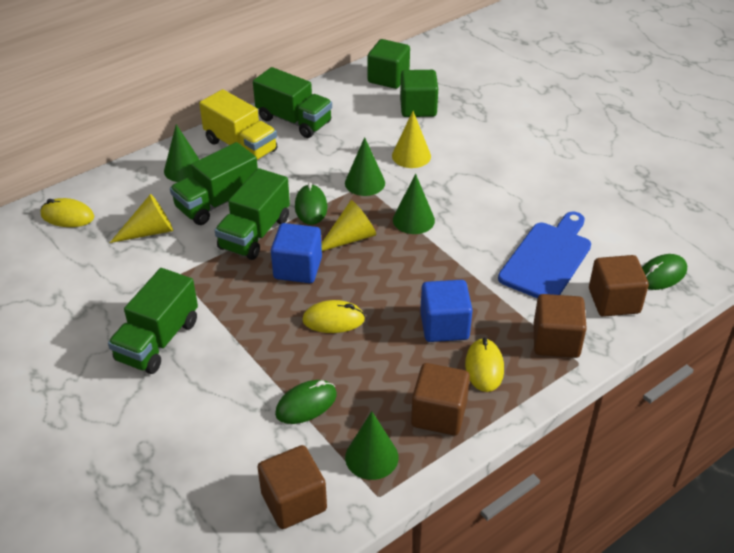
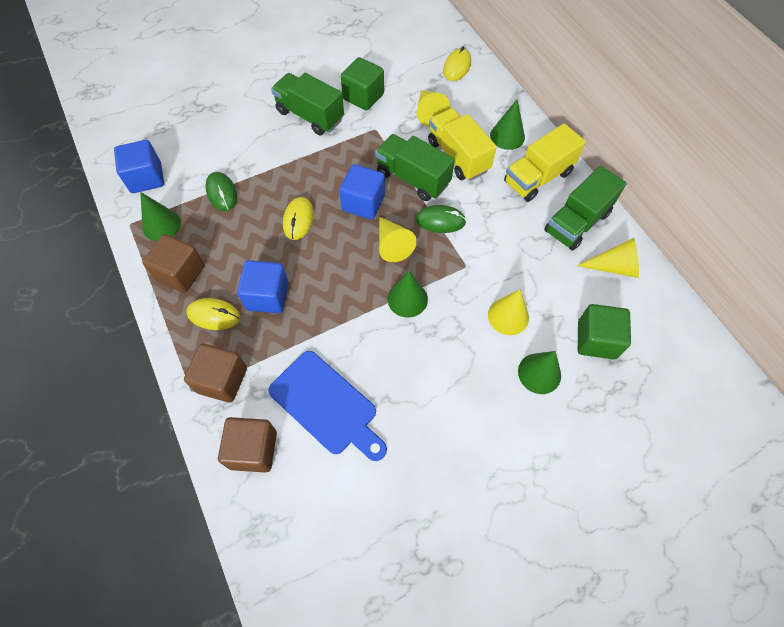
camera: 100 degrees right, 20 degrees up
(217, 202) = (458, 156): green truck -> yellow truck
(294, 501) = (146, 178): brown cube -> blue cube
(340, 100) = (614, 267): none -> yellow cone
(365, 183) = (469, 268): green cone -> green cone (539, 373)
(388, 78) = (658, 320): green cube -> green cube (363, 96)
(661, 275) = (274, 514): green mouse -> none

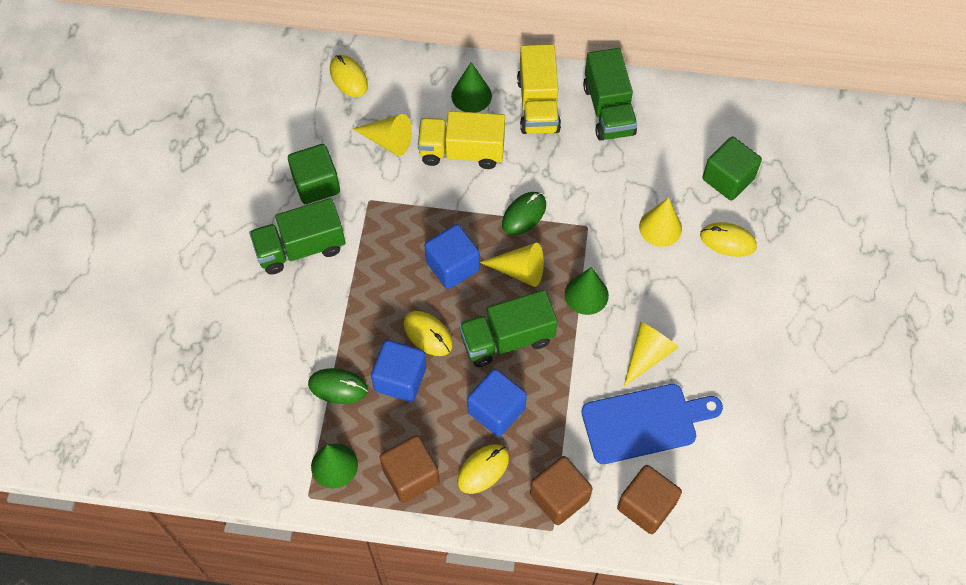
camera: 55 degrees left, 0 degrees up
(146, 178) = (257, 451): blue cube -> blue cube (400, 379)
(413, 178) = (457, 206): green truck -> green truck (507, 339)
(539, 373) = (728, 241): green cone -> yellow mouse
(614, 267) = (672, 116): yellow cone -> yellow cone (647, 355)

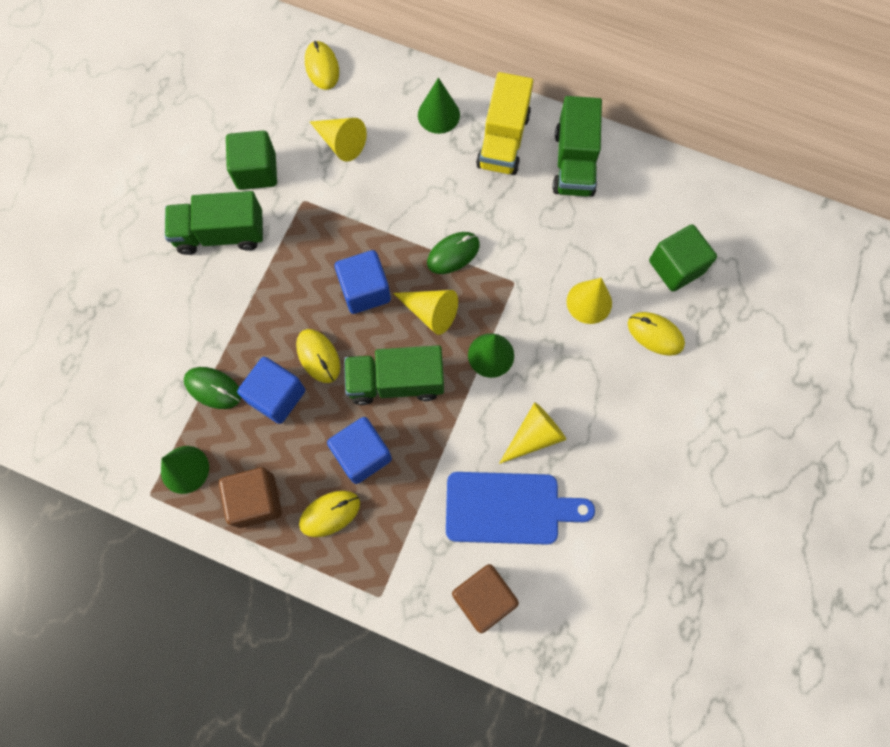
camera: 15 degrees right, 10 degrees up
(462, 151) = (411, 172): yellow truck -> none
(559, 497) = (397, 564): brown cube -> none

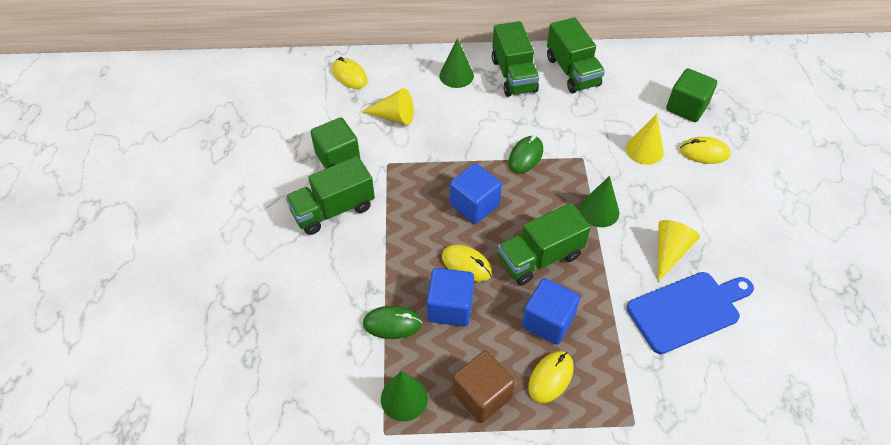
camera: 25 degrees left, 20 degrees down
(430, 312) = (534, 200): yellow cone -> none
(483, 598) = (715, 386): brown cube -> none
(503, 140) = (513, 75): yellow truck -> green truck

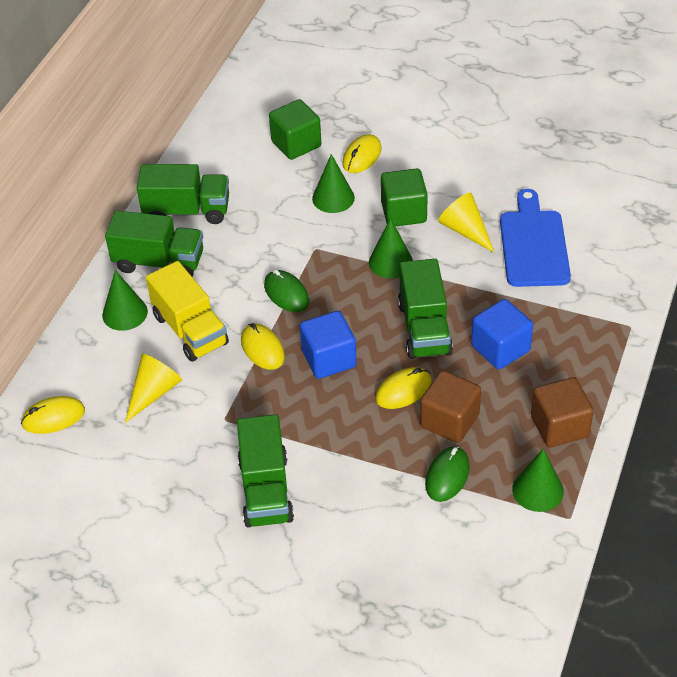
camera: 65 degrees left, 5 degrees down
(337, 157) = (186, 465): green cube -> green cube (403, 212)
(450, 307) = (449, 420): blue cube -> brown cube
(460, 115) = (190, 330): none -> yellow truck
(550, 377) = (561, 368): yellow mouse -> yellow mouse (262, 349)
(644, 150) = (333, 198): yellow cone -> green cone

